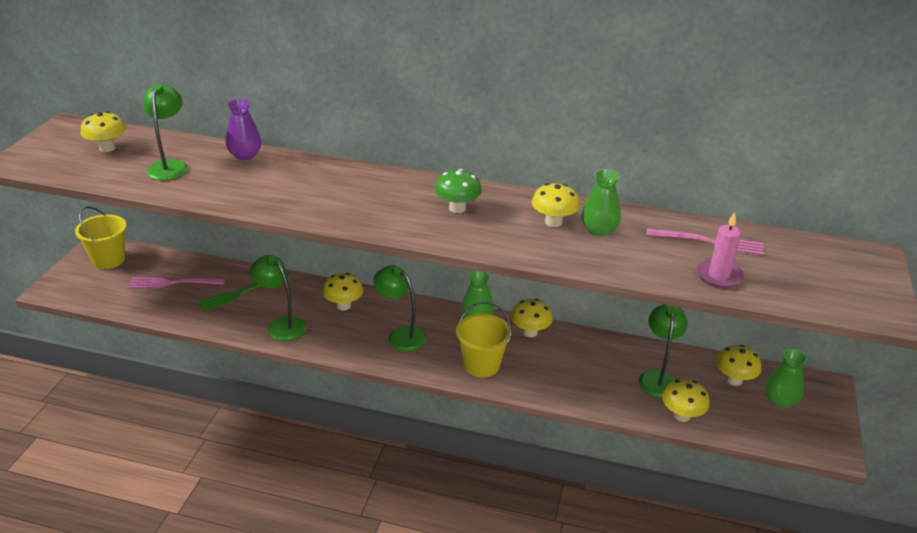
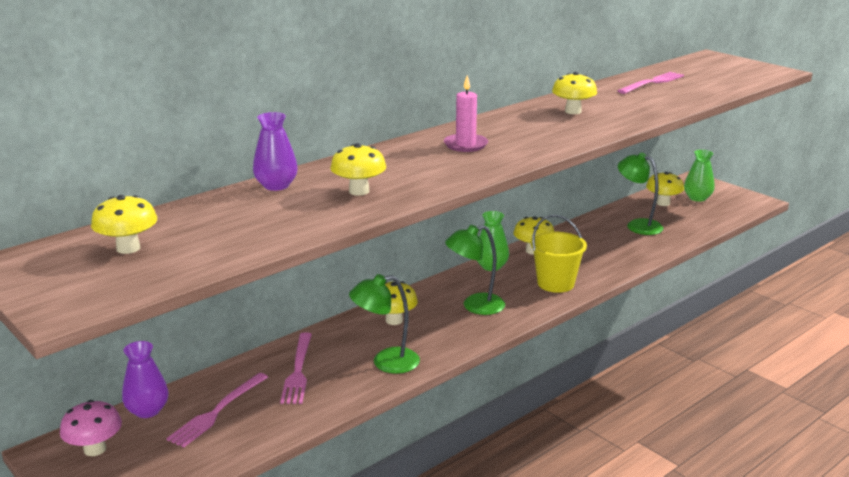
camera: 55 degrees left, 10 degrees down
(108, 260) = (95, 449): yellow bucket -> pink mushroom
(157, 258) = (147, 410): none -> purple vase
(170, 166) = (237, 223): green lamp -> none
(242, 292) = (298, 370): green fork -> pink fork
(457, 208) = (510, 132): green mushroom -> none
(599, 230) = (601, 103): green vase -> none
(682, 415) = (686, 232): yellow mushroom -> yellow mushroom (359, 191)
(719, 276) = (698, 91): pink candle -> pink candle (465, 145)

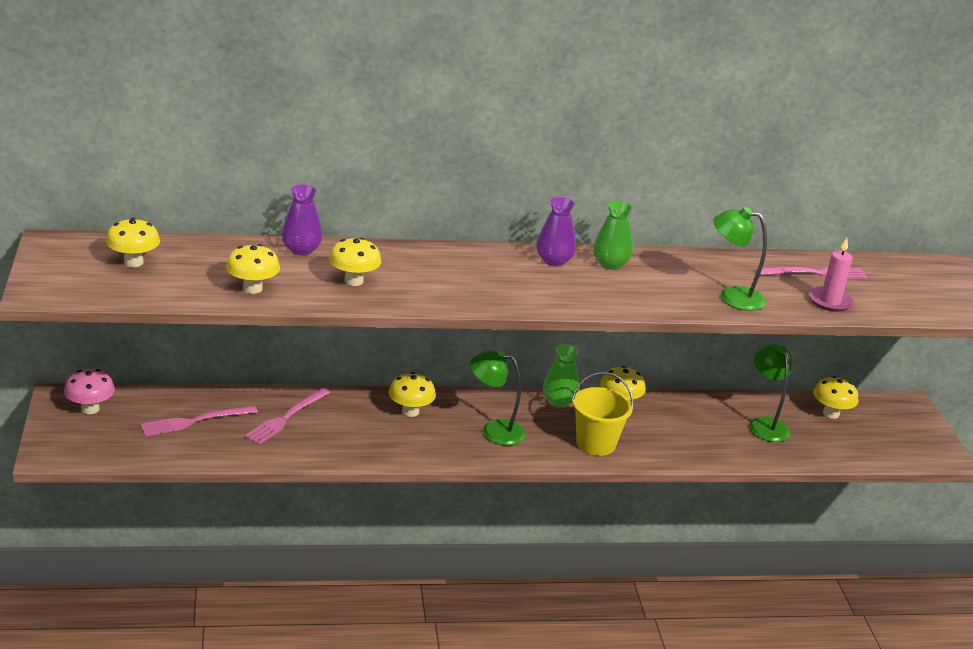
camera: 30 degrees right, 5 degrees up
(147, 410) = (151, 397): purple vase -> purple vase (554, 261)
(386, 362) = (359, 443): green lamp -> green lamp (732, 296)
(465, 145) = (509, 272): pink candle -> pink candle (830, 301)
(573, 111) = (669, 275): yellow mushroom -> yellow mushroom (252, 288)
(697, 198) = (880, 424): green vase -> green vase (610, 264)

